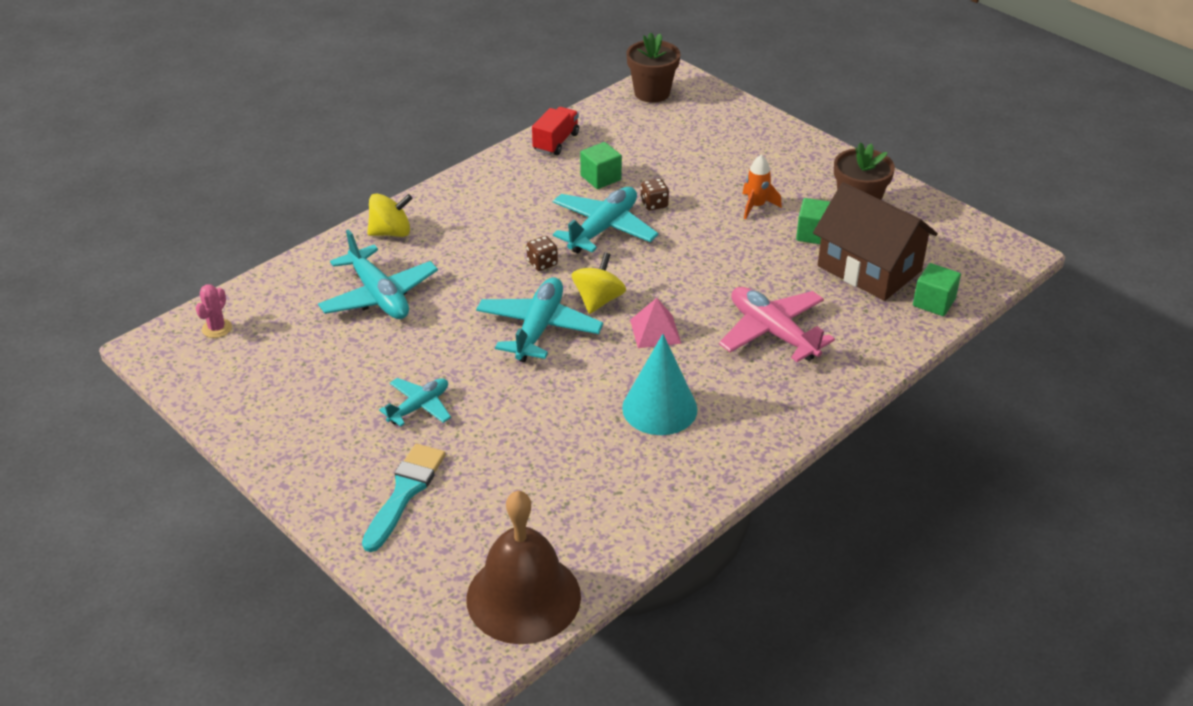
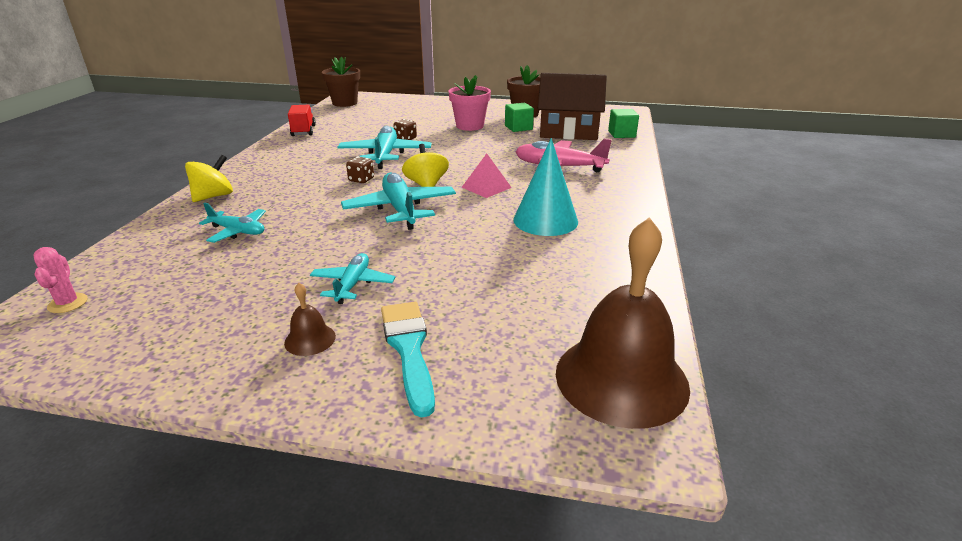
camera: 35 degrees left, 10 degrees down
(347, 448) = (310, 339): none -> brown bell
(379, 295) = (238, 231): turquoise plane -> turquoise plane, size x0.60
(600, 178) = (354, 137): green cube -> none
(756, 206) = (470, 126): orange rocket -> pink flower pot

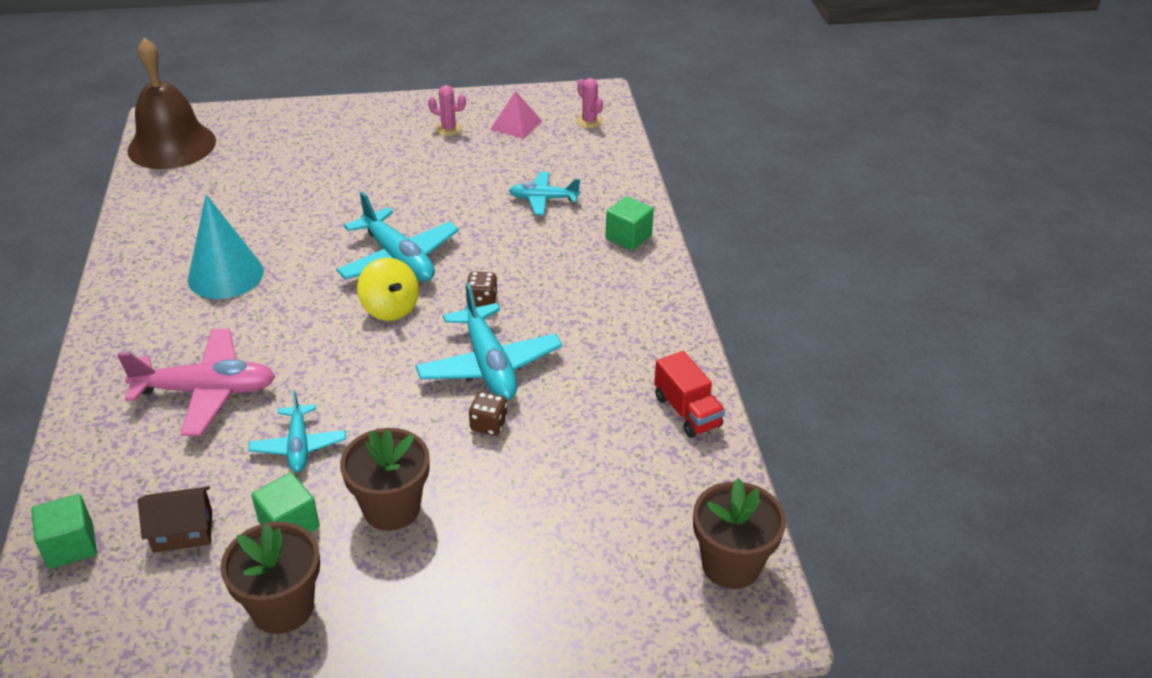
camera: 160 degrees right, 10 degrees up
(213, 196) = (628, 237): yellow spinning top -> green cube
(236, 327) = (448, 129): none -> pink cactus
(310, 339) = (390, 131): brown bell -> none
(353, 284) = (389, 171): turquoise plane -> turquoise plane (299, 446)
(409, 349) = (319, 137): turquoise brush -> none
(470, 126) = (392, 508): pink flower pot -> brown flower pot
(486, 187) = (308, 320): pink pyramid -> pink pyramid (516, 125)
(568, 131) = (183, 531): brown house -> brown house, size x0.48

